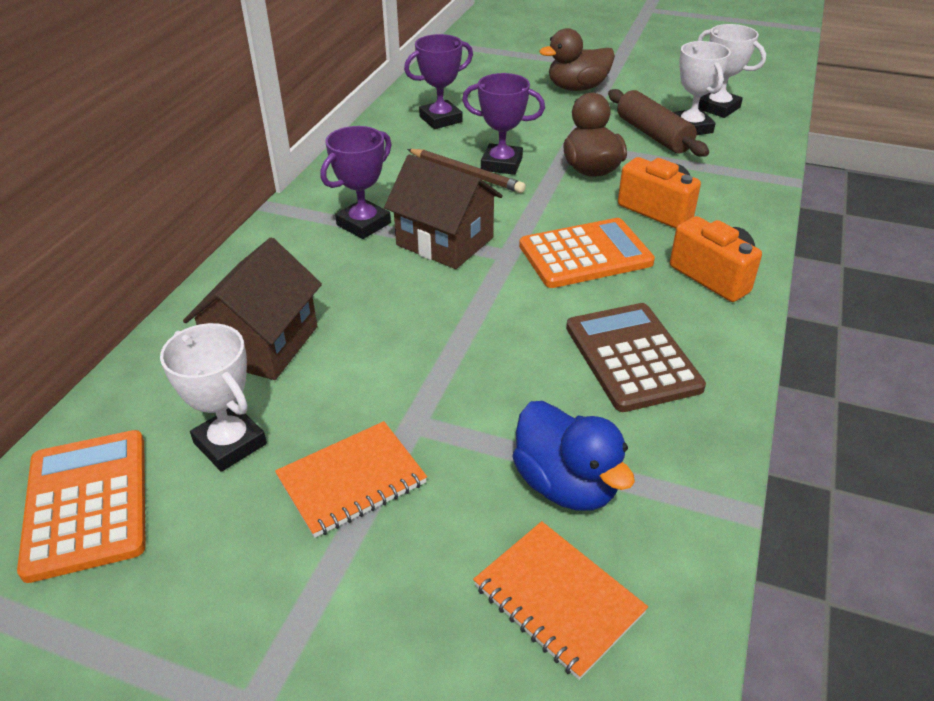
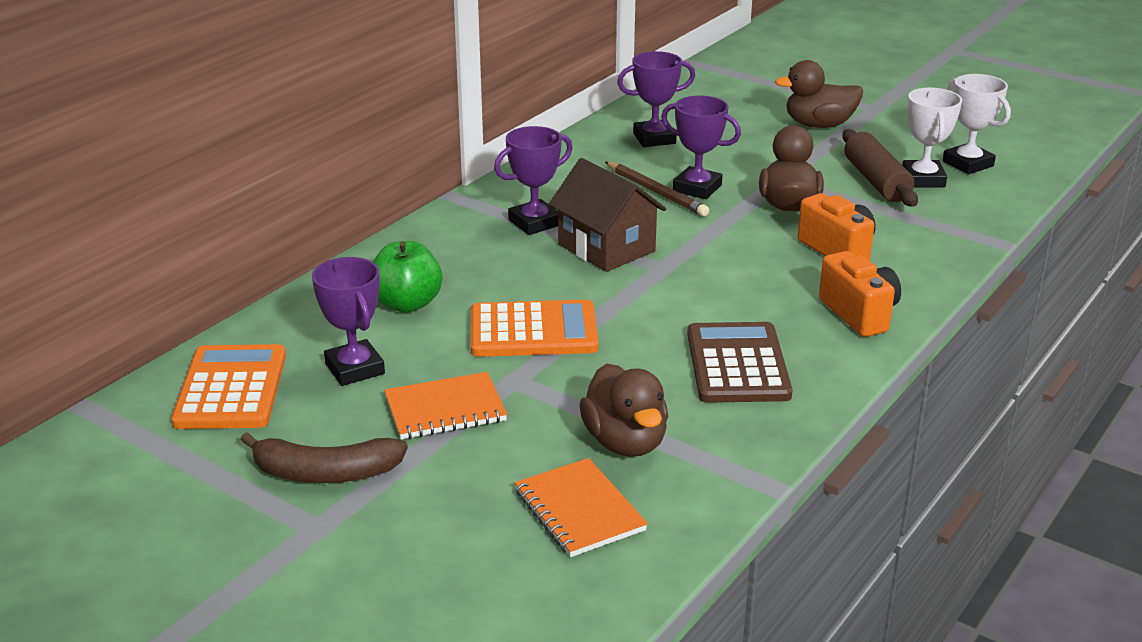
camera: 15 degrees right, 10 degrees down
(230, 443) = (355, 369): white trophy -> purple trophy
(236, 612) = (325, 473): none -> brown banana
(264, 344) = (407, 304): brown house -> green apple
(566, 484) = (625, 442): blue duck -> brown duck
(585, 254) = (739, 278): orange calculator -> orange calculator (533, 331)

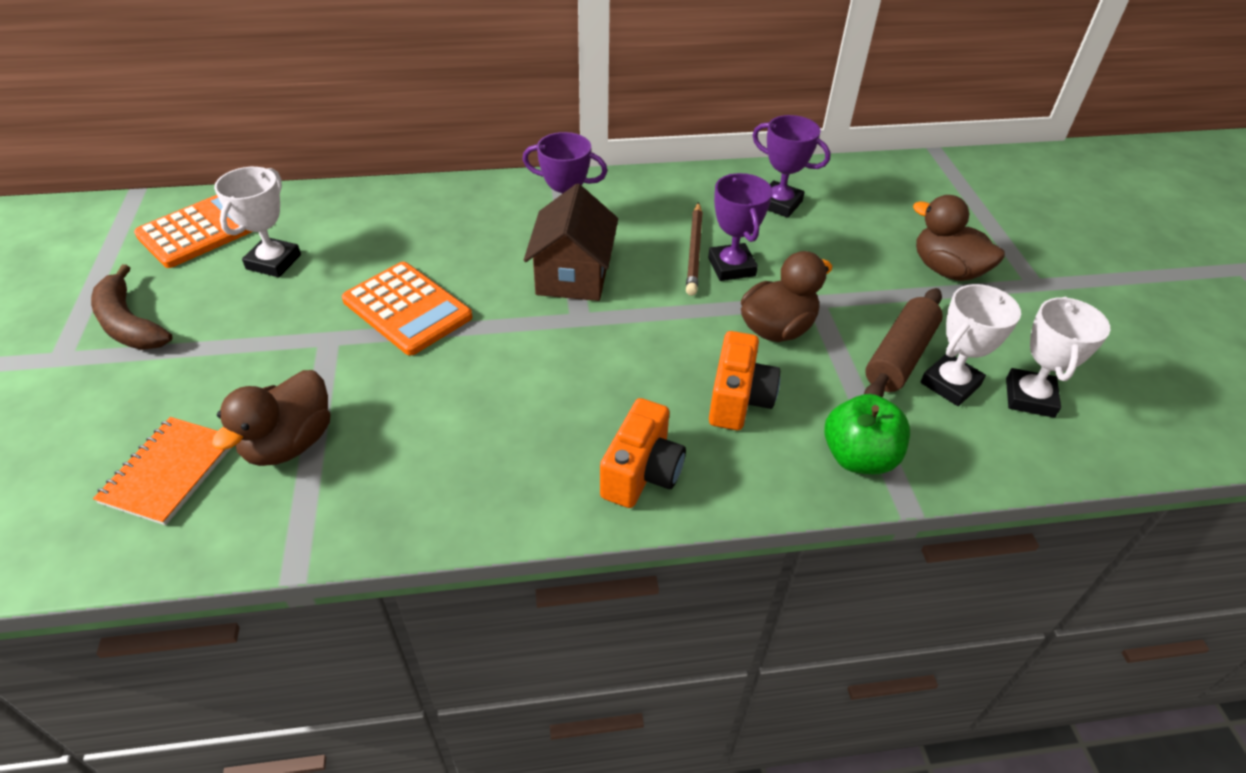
camera: 45 degrees right, 15 degrees up
(355, 369) = (273, 262): purple trophy -> white trophy
(407, 304) = (382, 235): green apple -> green apple (858, 457)
(445, 409) = (256, 329): orange notebook -> none
(737, 364) = (471, 442): brown calculator -> none

